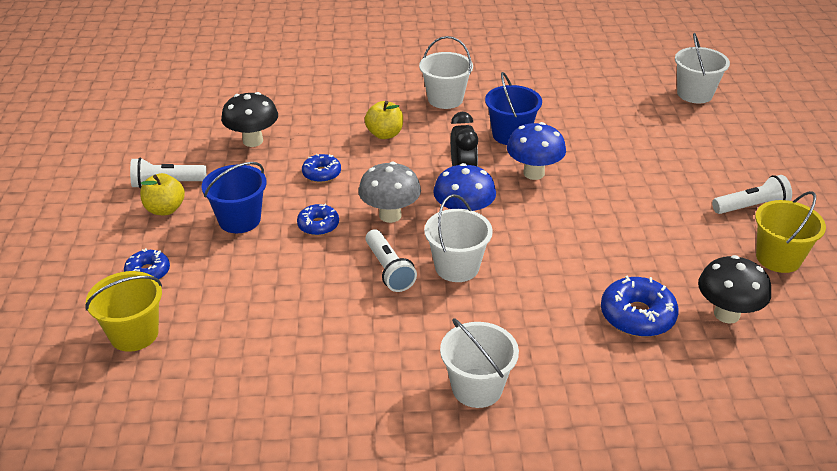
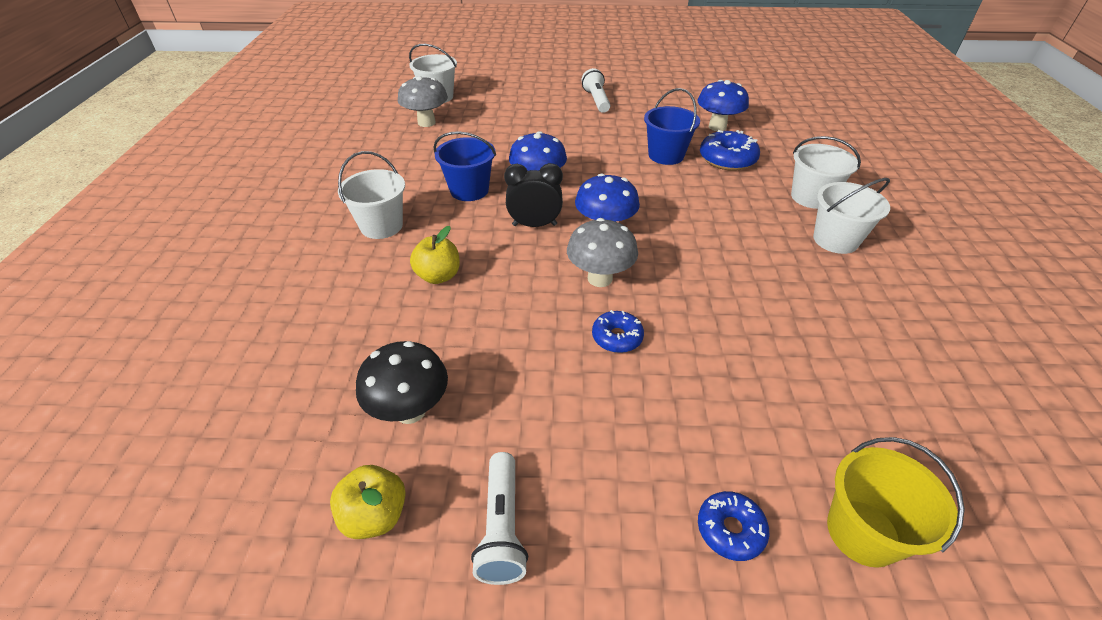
camera: 85 degrees left, 5 degrees up
(165, 209) = (574, 522): yellow apple -> yellow apple (375, 515)
(239, 220) = (605, 418): blue bucket -> blue bucket (666, 155)
(321, 173) = (510, 333): blue donut -> none
(388, 270) = (691, 283): white flashlight -> none
(457, 267) = (681, 239): white bucket -> white bucket (811, 197)
(631, 95) = (426, 122): none -> grey mushroom
(726, 314) = (717, 127): black mushroom -> blue mushroom
(778, 258) = (654, 101): yellow bucket -> none

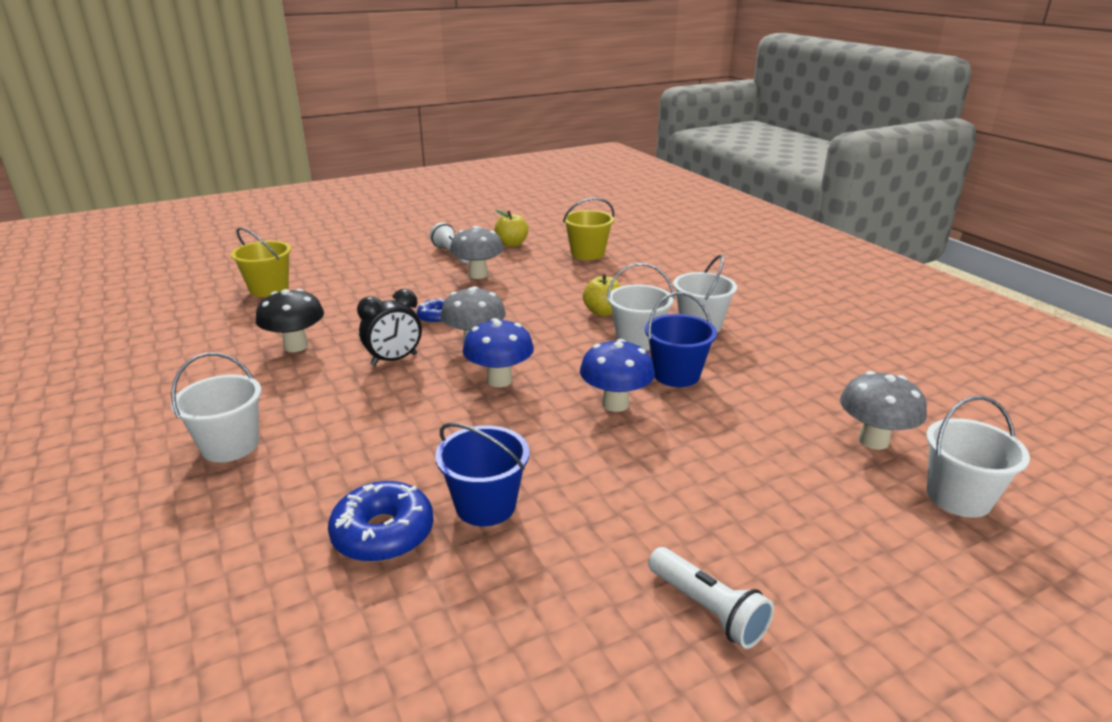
camera: 150 degrees right, 15 degrees down
(305, 413) = (587, 253): none -> yellow bucket
(410, 410) = (536, 266): black mushroom -> black mushroom (296, 346)
(509, 422) = (478, 275): none -> grey mushroom
(534, 225) = (571, 364): black clock -> black clock (394, 360)
(717, 127) = (419, 620): blue mushroom -> none
(730, 530) = (341, 275): blue donut -> none
(811, 197) = (247, 501): white bucket -> white bucket (638, 340)

